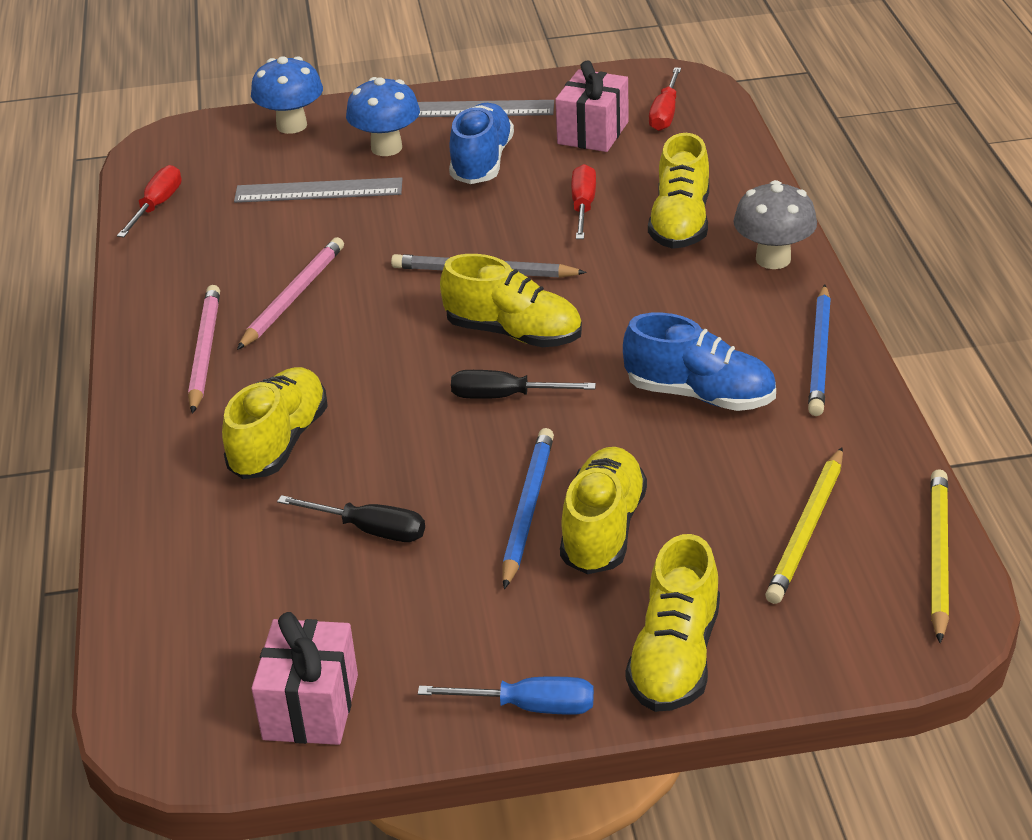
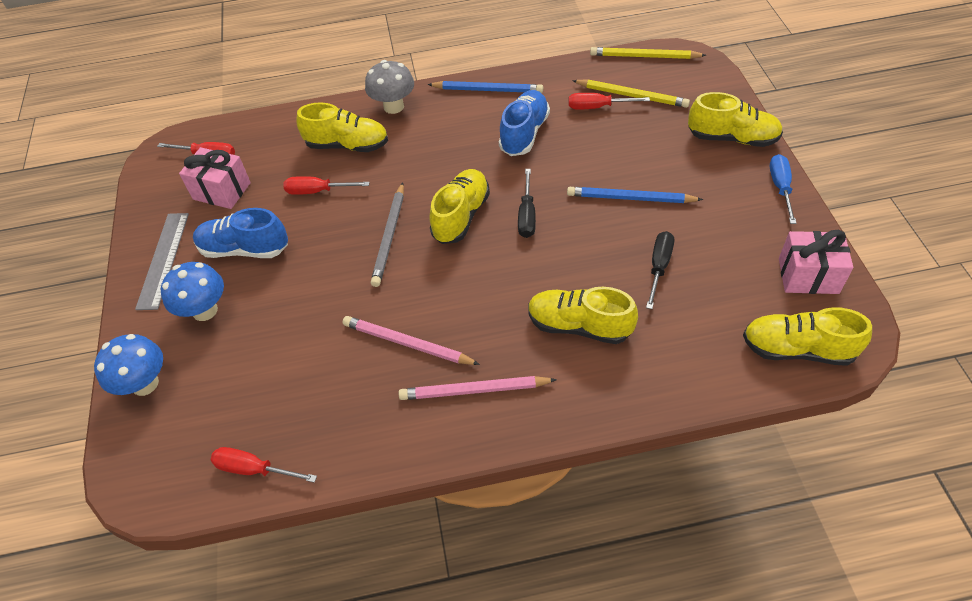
camera: 90 degrees left, 15 degrees up
(318, 191) = (259, 348): grey ruler -> none
(603, 530) = (643, 167): yellow shoe -> yellow shoe (797, 349)
(771, 483) = (597, 107): none -> red screwdriver

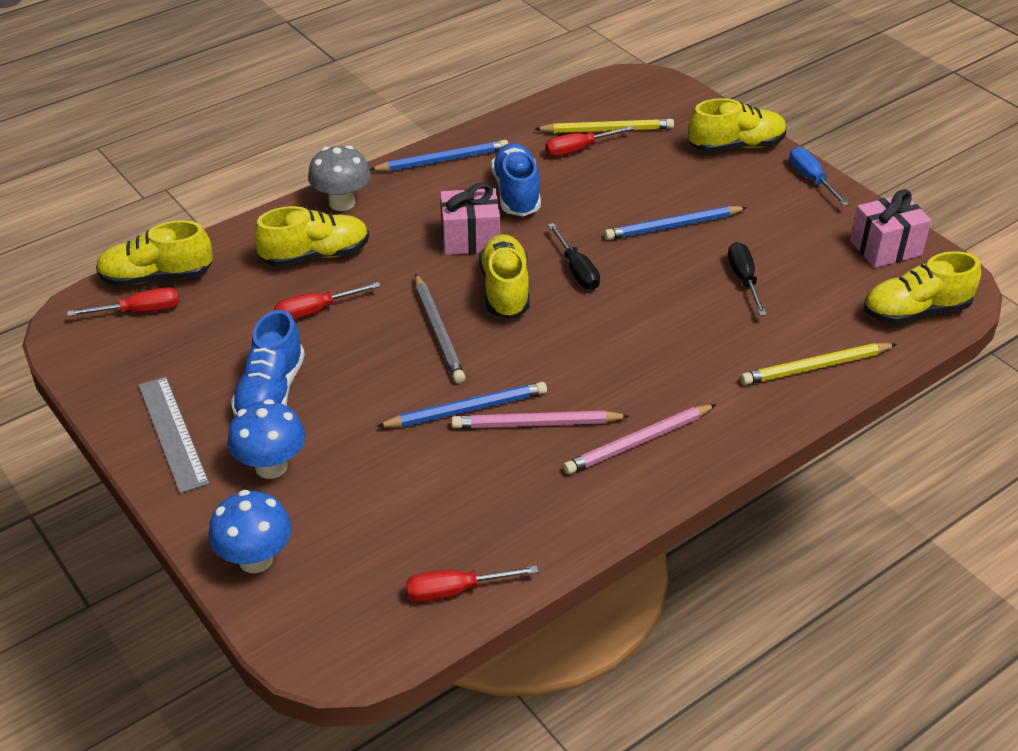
camera: 30 degrees left, 10 degrees down
(222, 191) = (190, 343): pink gift -> pink gift (470, 239)
(244, 249) = (271, 393): blue shoe -> blue shoe turned 60 degrees counterclockwise
(365, 312) = (466, 410): none -> blue pencil
(579, 326) = (702, 353): yellow shoe -> yellow shoe (157, 277)
(644, 56) = (594, 89): yellow pencil -> yellow pencil (816, 367)

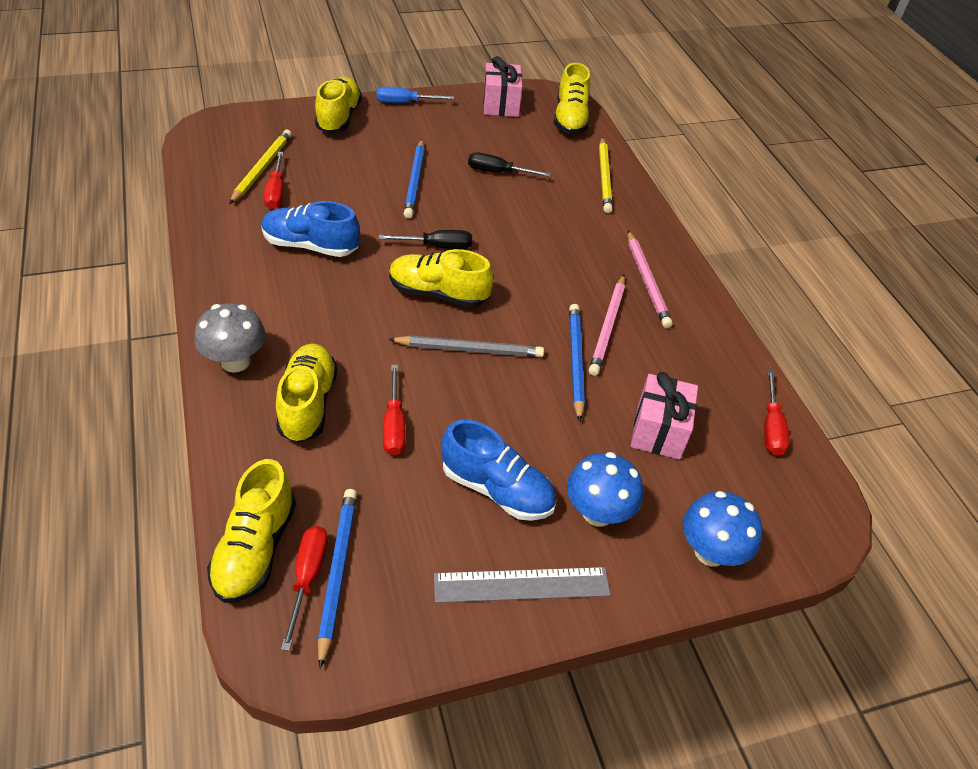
camera: 75 degrees left, 5 degrees up
(442, 160) = (223, 274): blue pencil -> blue pencil (337, 572)
(470, 239) = (355, 292): pink gift -> pink gift (658, 431)

